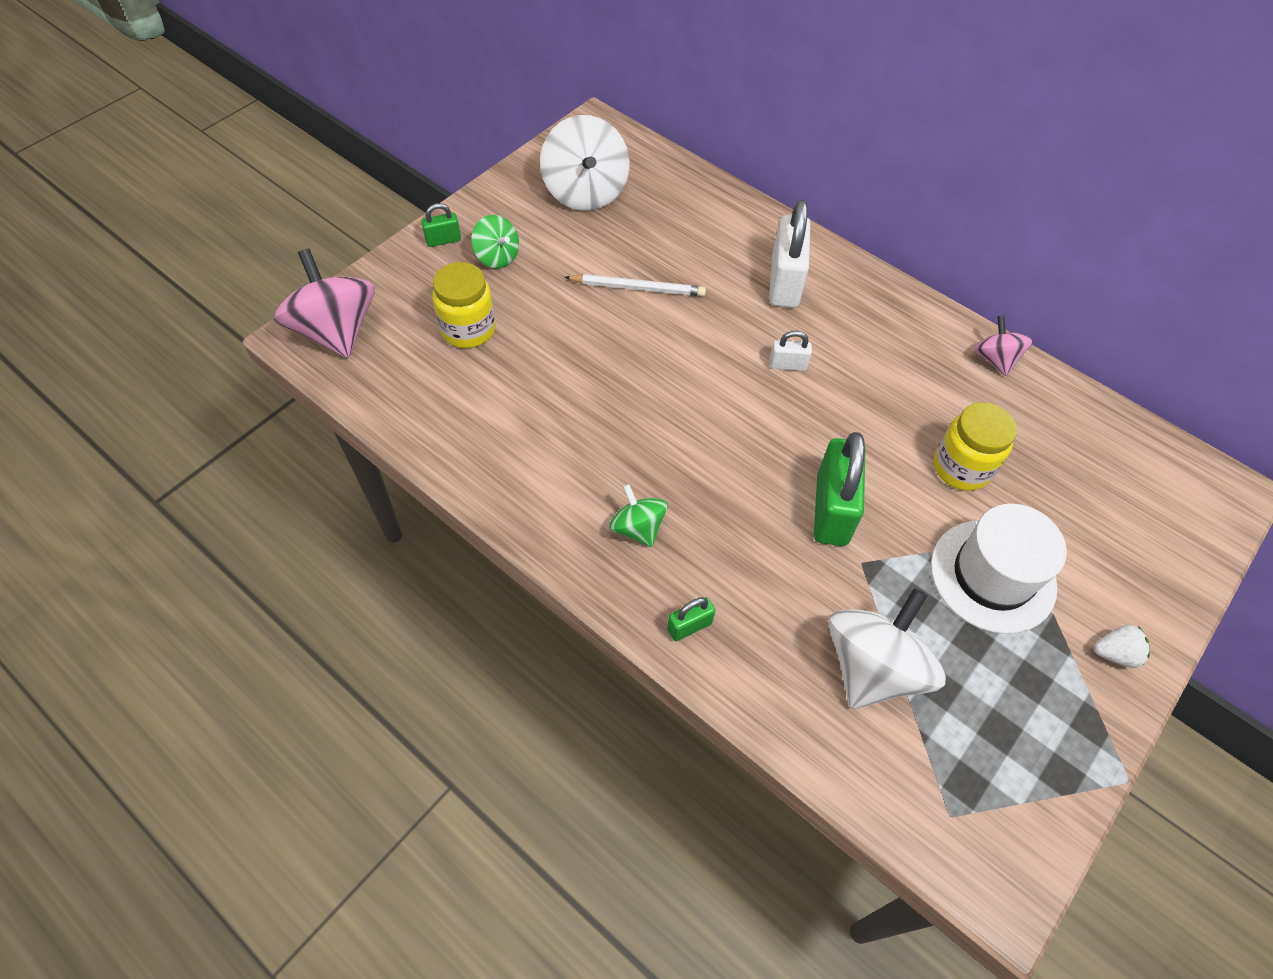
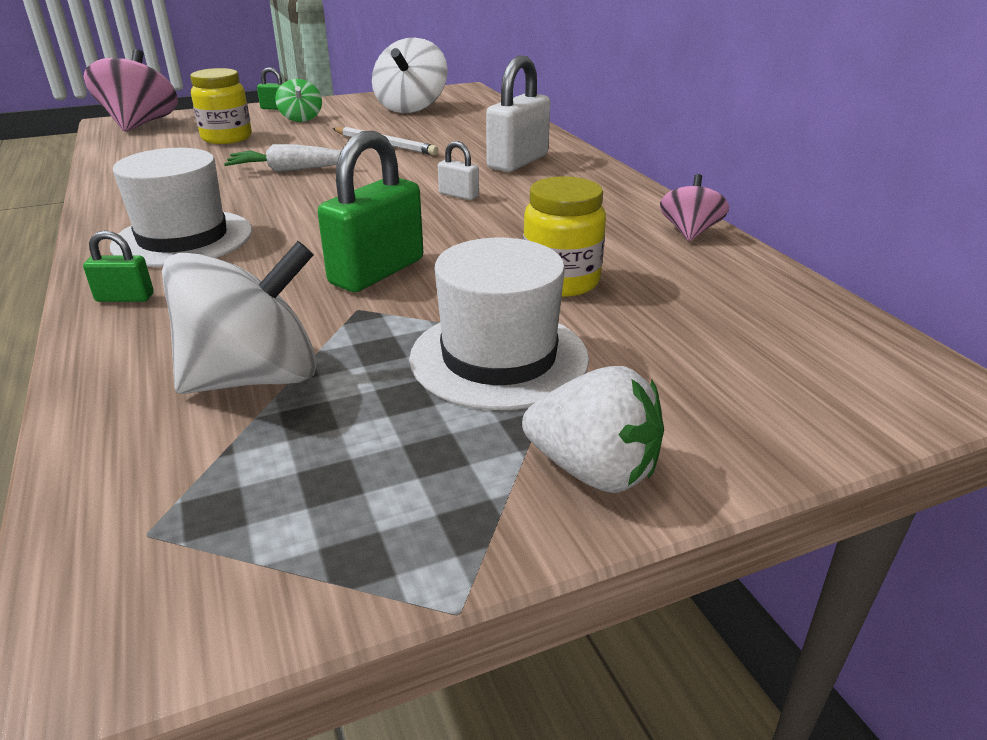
camera: 30 degrees right, 25 degrees down
(602, 373) = (290, 170): none -> white carrot
(638, 528) = (183, 238): green spinning top -> white hat
(1115, 653) = (593, 470): white strawberry -> white strawberry, size x1.69

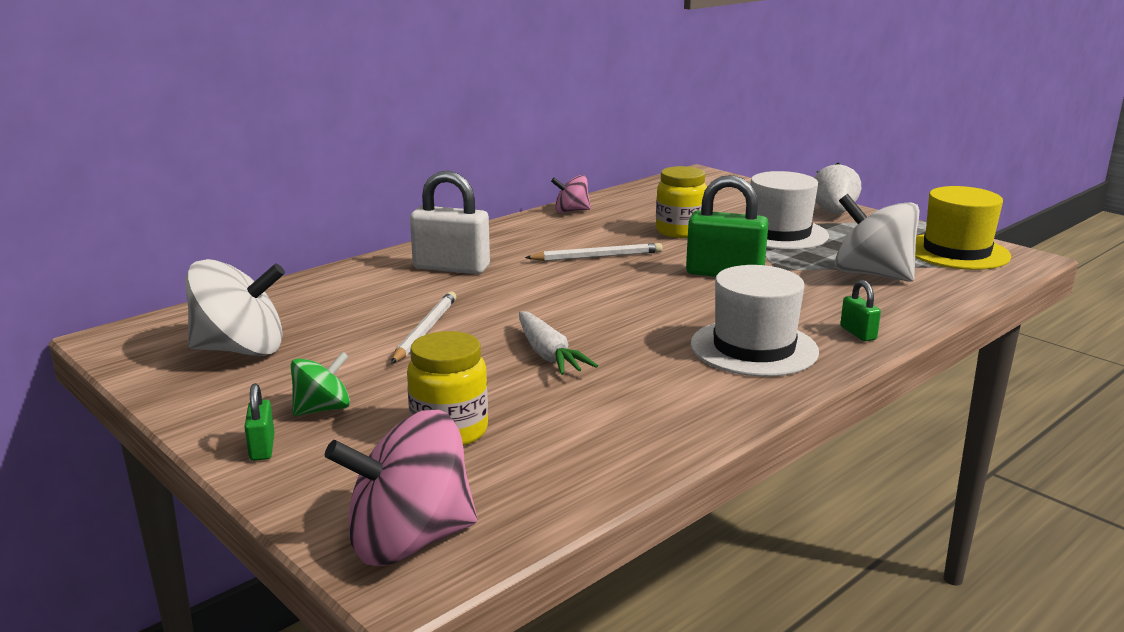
camera: 110 degrees left, 10 degrees down
(235, 538) = (956, 252): none -> yellow hat
(458, 195) = (558, 275): white padlock -> none
(499, 219) = (597, 256): none -> white pencil

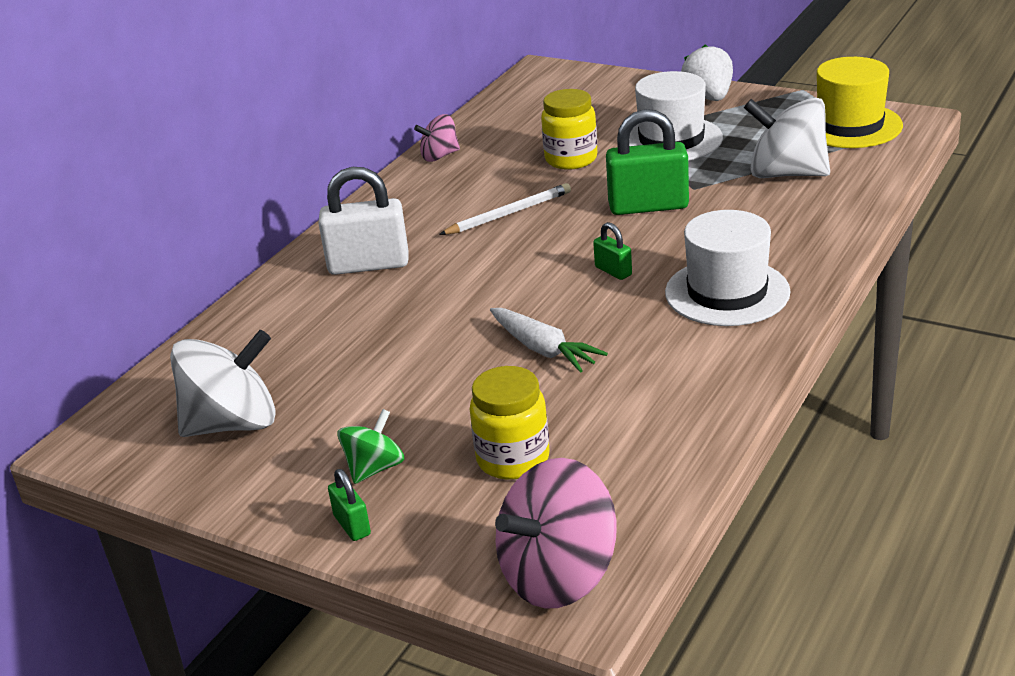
camera: 15 degrees left, 10 degrees up
(425, 330) = (402, 351): white pencil -> none
(858, 333) = (809, 251): green padlock -> green padlock (613, 271)

